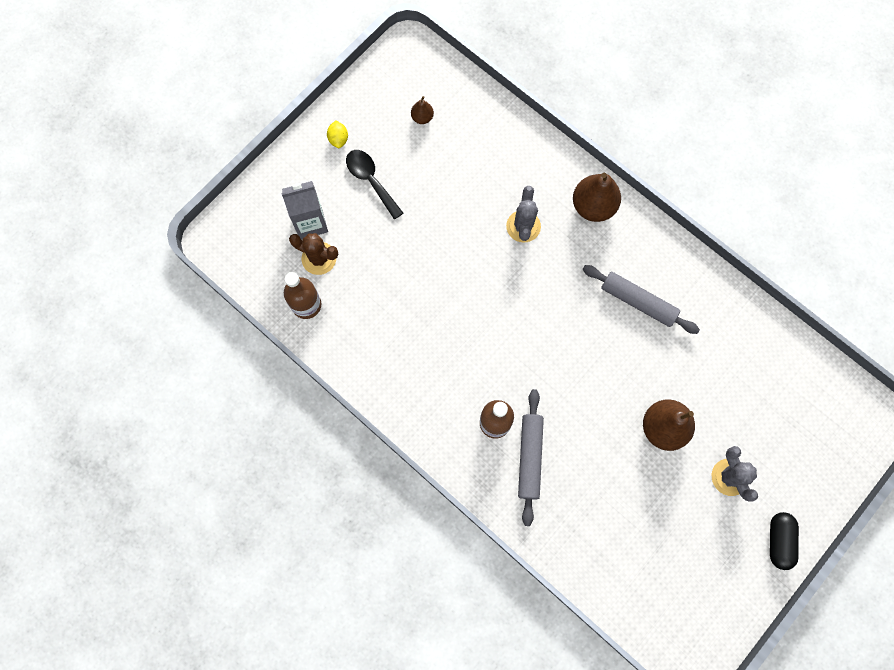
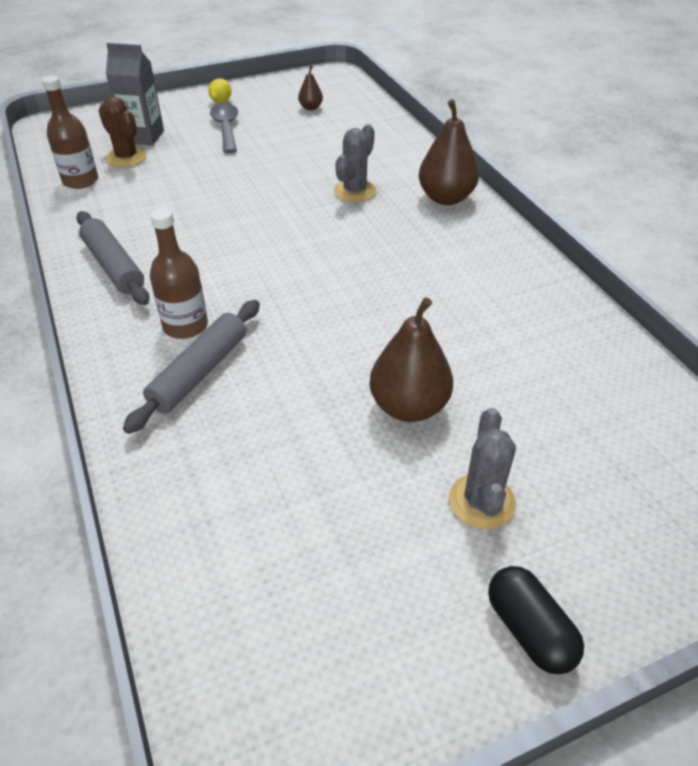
camera: 25 degrees right, 30 degrees down
(371, 181) = (226, 128): black spoon -> grey spoon
(638, 302) = (451, 280): grey rolling pin -> grey rolling pin (114, 266)
(779, 541) = (529, 630): black capsule -> black capsule turned 60 degrees counterclockwise

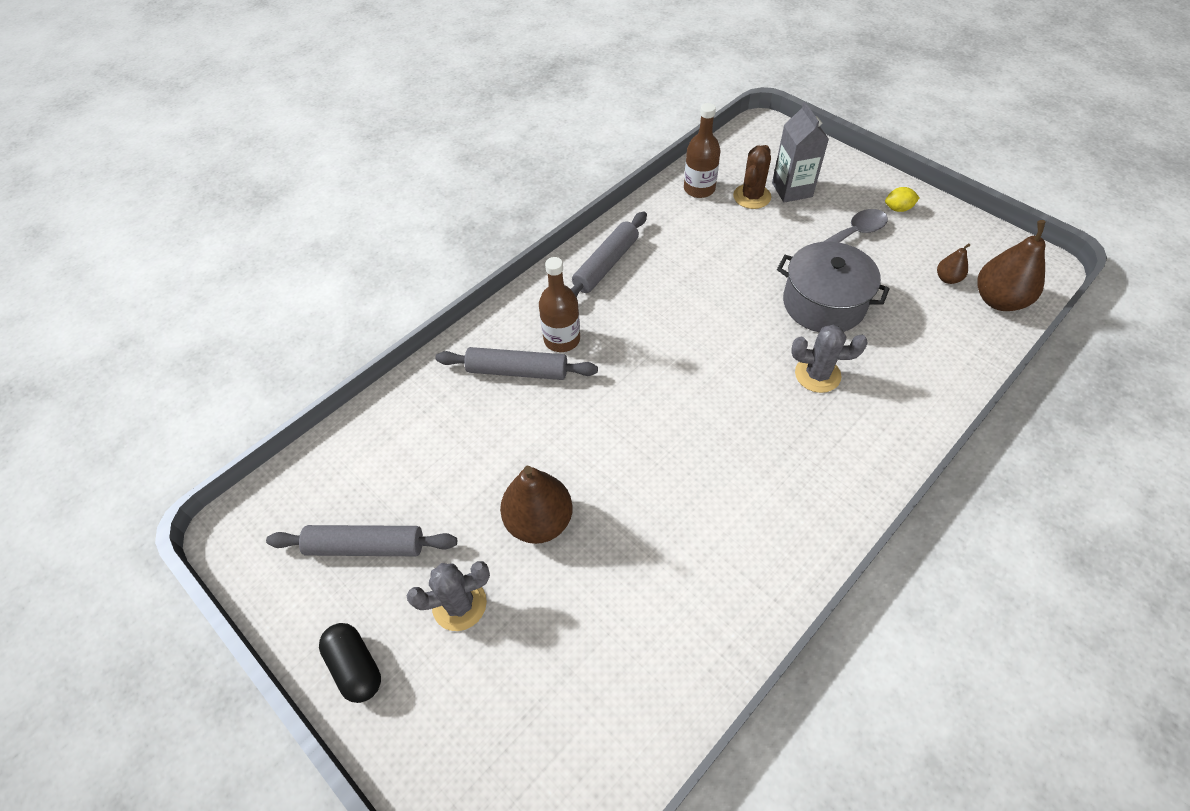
camera: 70 degrees right, 10 degrees up
(285, 164) = (824, 303): none -> grey pot
(362, 583) = (366, 546): none -> grey rolling pin
(446, 198) = (861, 456): brown pear -> brown pear (998, 300)
(529, 630) = (355, 667): black capsule -> black capsule turned 75 degrees counterclockwise

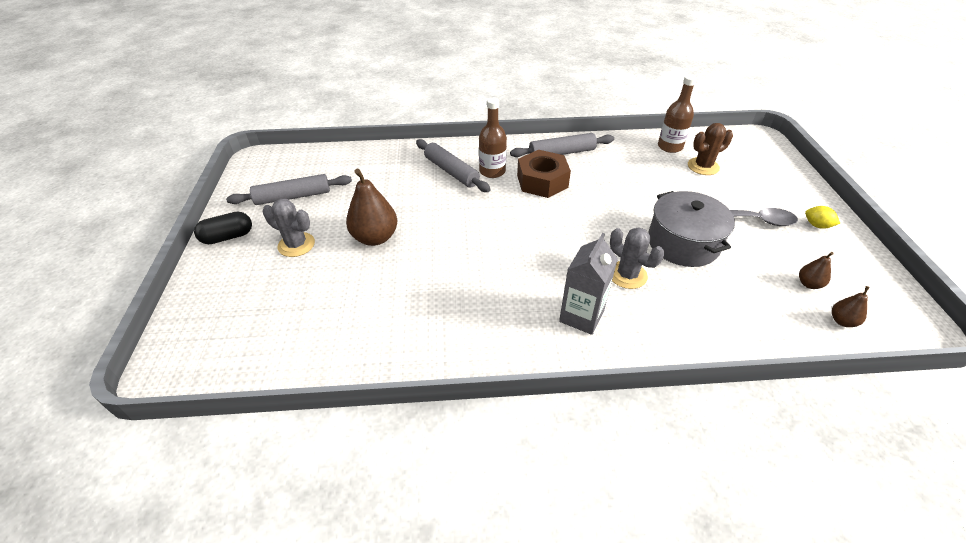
camera: 40 degrees right, 10 degrees down
(355, 667) = (228, 237): black capsule -> black capsule turned 60 degrees clockwise
(366, 546) = (293, 197): grey rolling pin -> grey rolling pin turned 60 degrees counterclockwise
(627, 317) = (542, 181): none -> brown nut
(792, 190) = (739, 176): grey carton -> grey carton (581, 316)
(998, 300) = (842, 321): brown pear -> brown pear, size x0.50

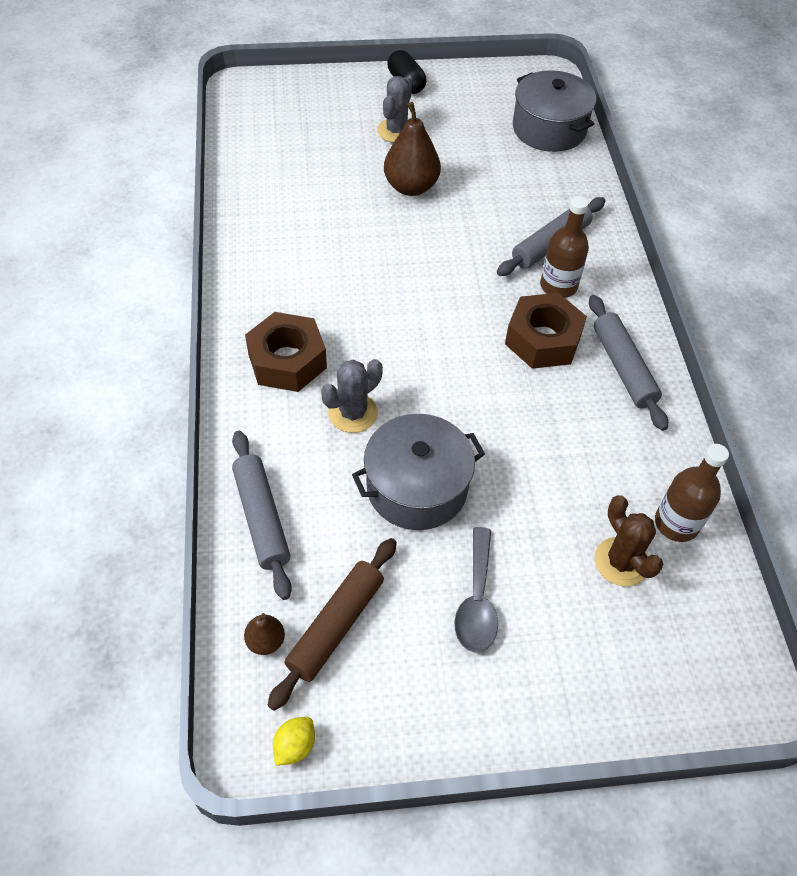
camera: 85 degrees right, 10 degrees up
(293, 197) = (478, 115): grey rolling pin -> grey rolling pin (261, 518)
(324, 163) = (549, 129): none -> grey pot
(581, 316) = (287, 361): grey carton -> brown nut
(809, 284) = (336, 626): brown pear -> brown rolling pin
(817, 225) = (471, 692): yellow lemon -> yellow lemon (295, 746)

